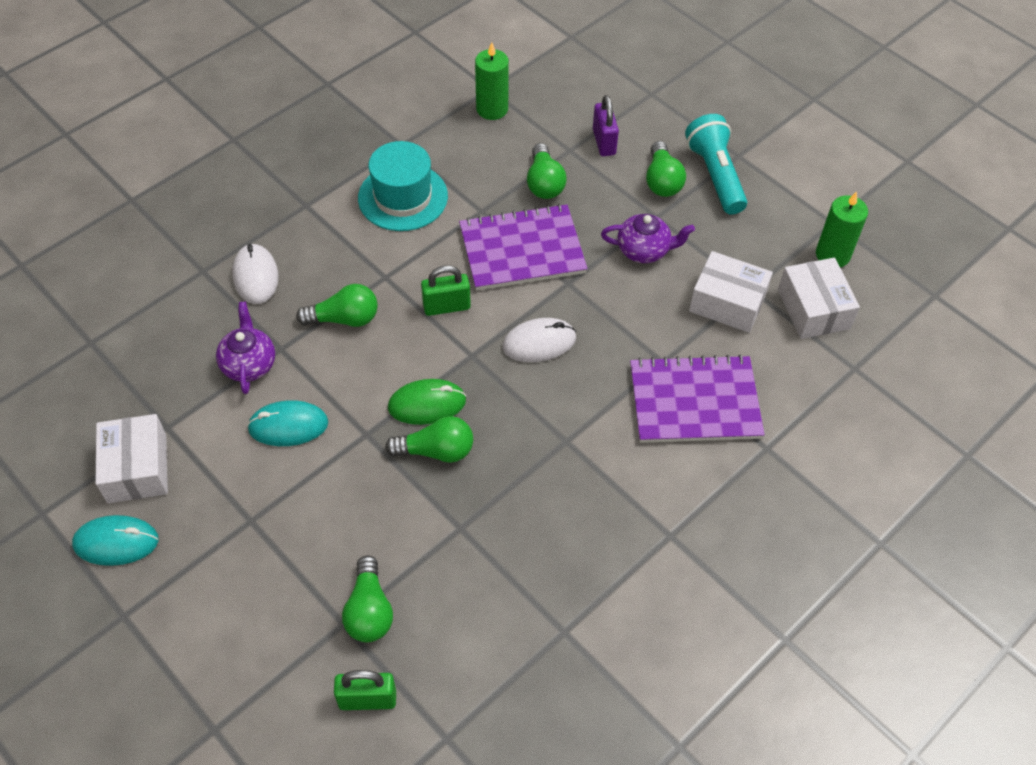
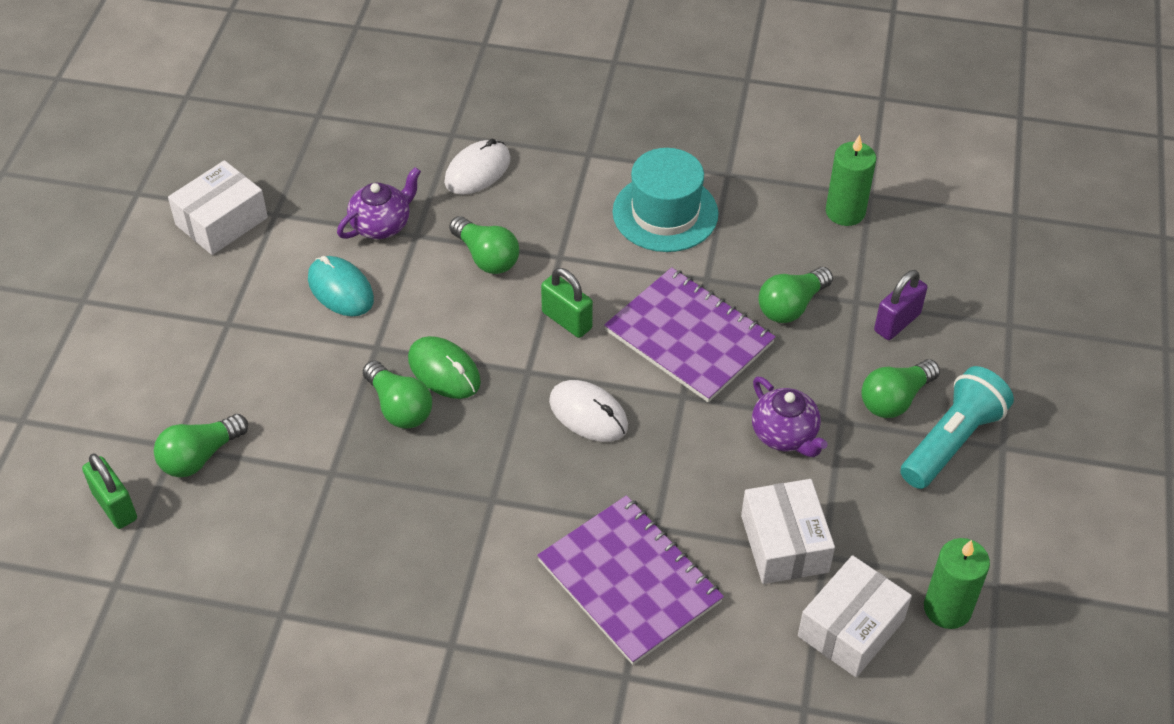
camera: 55 degrees right, 5 degrees down
(116, 542) = (144, 253): turquoise mouse -> none

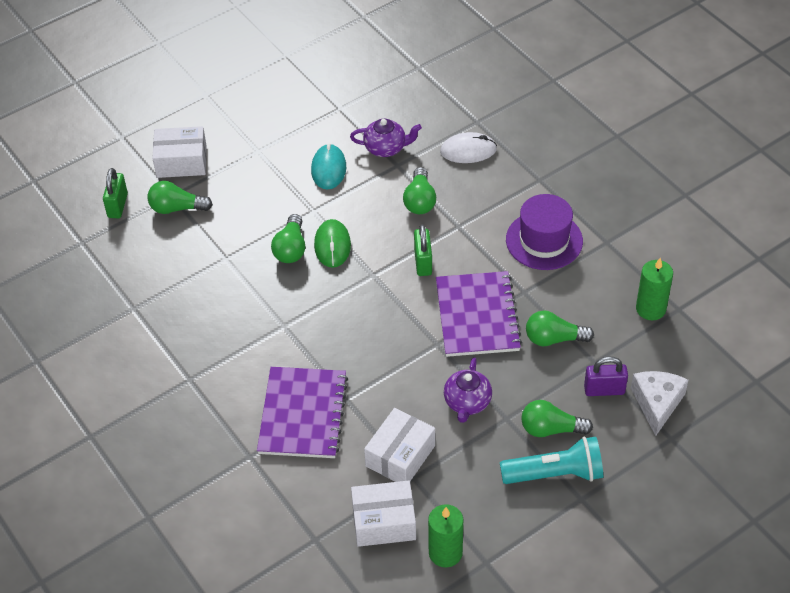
camera: 45 degrees right, 0 degrees up
(221, 221) = (310, 95): white box -> white box (181, 161)
(588, 414) = (378, 318): white mouse -> none
(665, 213) = (544, 240): turquoise hat -> purple hat
(958, 300) = (657, 403): none -> white cheese

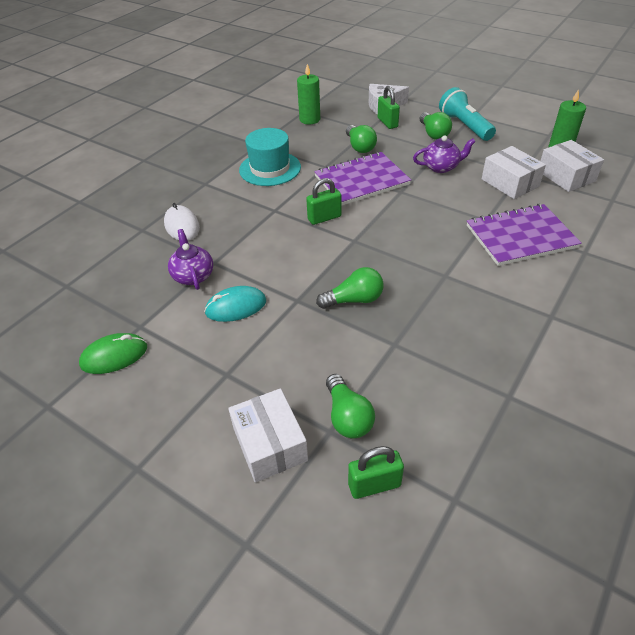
camera: 110 degrees left, 5 degrees down
(332, 245) = (335, 274): green mouse -> green mouse (114, 356)
(400, 456) = (510, 183): white box -> white box turned 45 degrees clockwise
(420, 201) = (254, 237): green light bulb -> none
(544, 240) = (270, 168): purple hat -> turquoise hat
(604, 390) = (387, 123): purple padlock -> green padlock

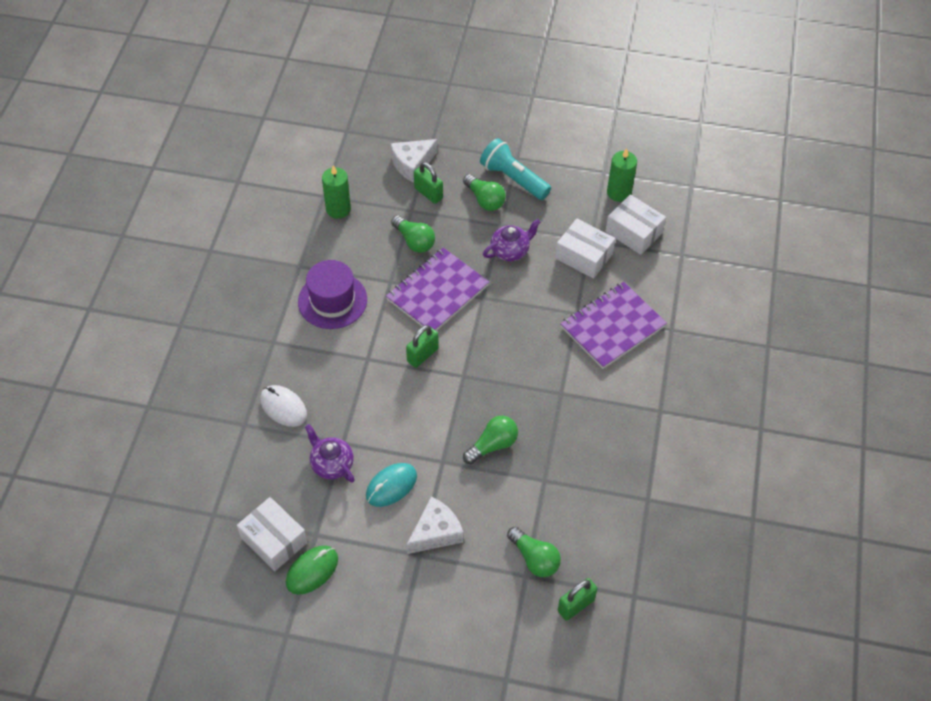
camera: 25 degrees left, 10 degrees up
(254, 359) = (436, 532): none -> white cheese
(270, 168) = (332, 300): turquoise hat -> purple hat
(270, 444) = (486, 602): white box -> white box (274, 540)

